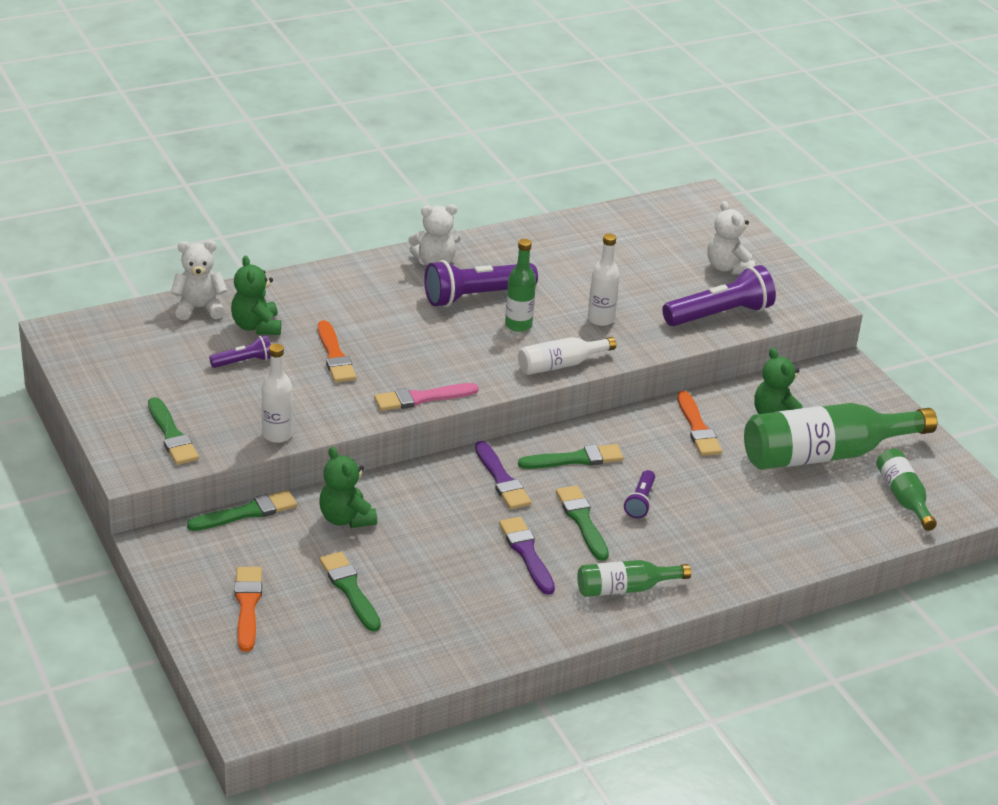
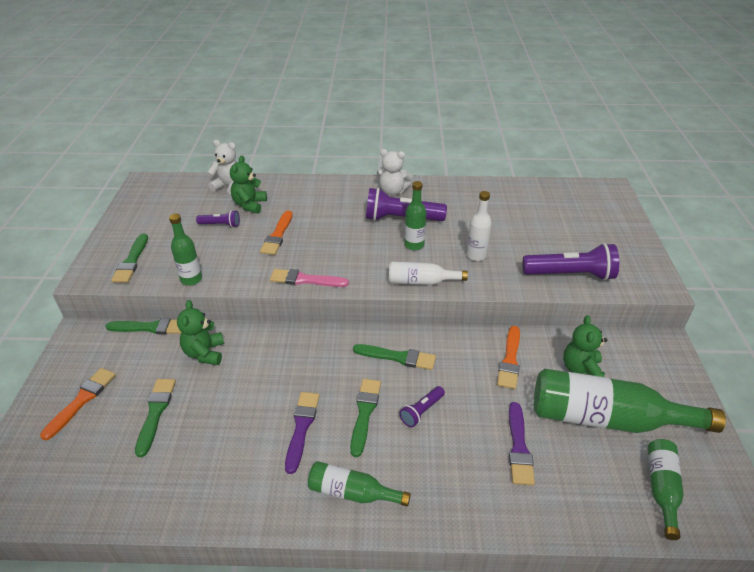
camera: 30 degrees right, 5 degrees up
(277, 435) = (191, 279): white bottle -> green bottle
(501, 479) = (332, 357): purple brush -> purple brush (519, 447)
(727, 267) = (598, 241): white teddy bear -> none

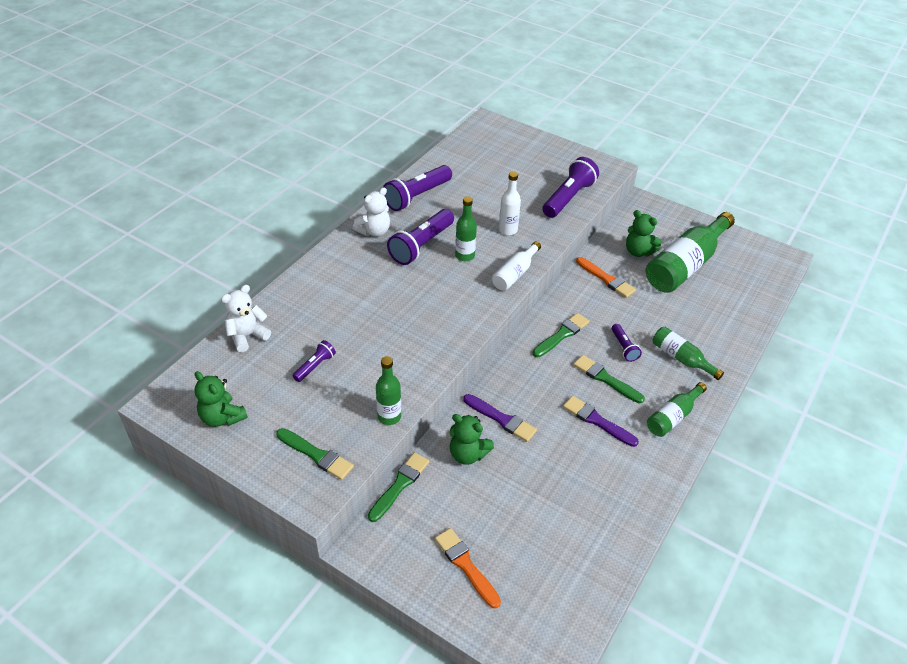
camera: 60 degrees left, 5 degrees up
(155, 412) = (519, 511): green brush -> none
(249, 205) = (300, 333): green teddy bear -> green teddy bear (222, 417)
(277, 235) = (372, 332): orange brush -> none
(305, 280) = (456, 339): pink brush -> none
(459, 193) = (417, 196): none -> purple flashlight
(519, 447) = (683, 316): purple brush -> purple brush (501, 419)
(661, 489) = (747, 274): green bottle -> green bottle (681, 358)

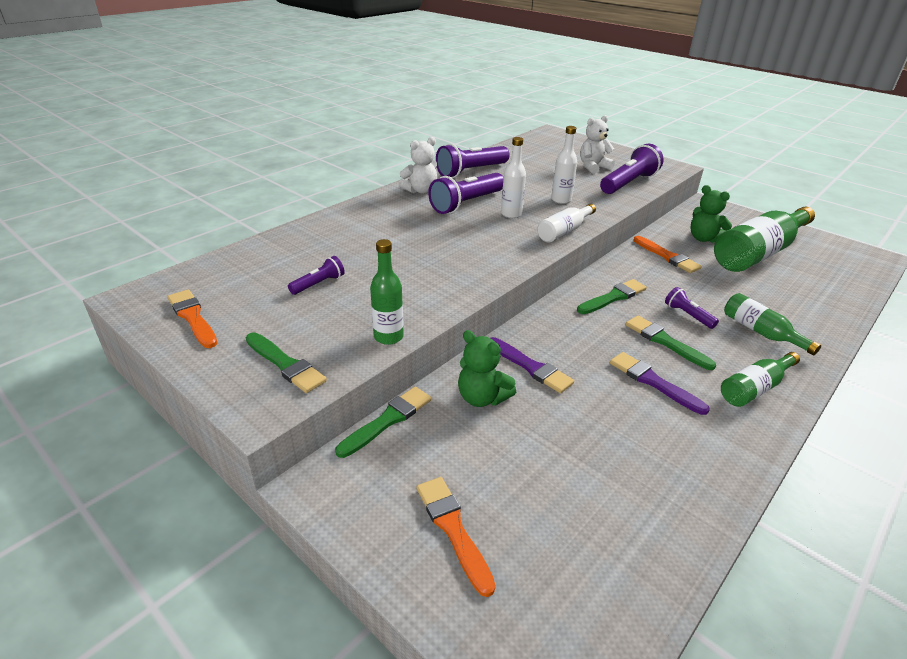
camera: 10 degrees right, 10 degrees down
(222, 417) = (193, 317): green teddy bear -> orange brush
(247, 336) = (256, 253): white teddy bear -> white teddy bear (593, 167)
(465, 255) = (511, 214): green bottle -> white bottle
(624, 347) = (688, 315): purple flashlight -> purple flashlight turned 150 degrees clockwise

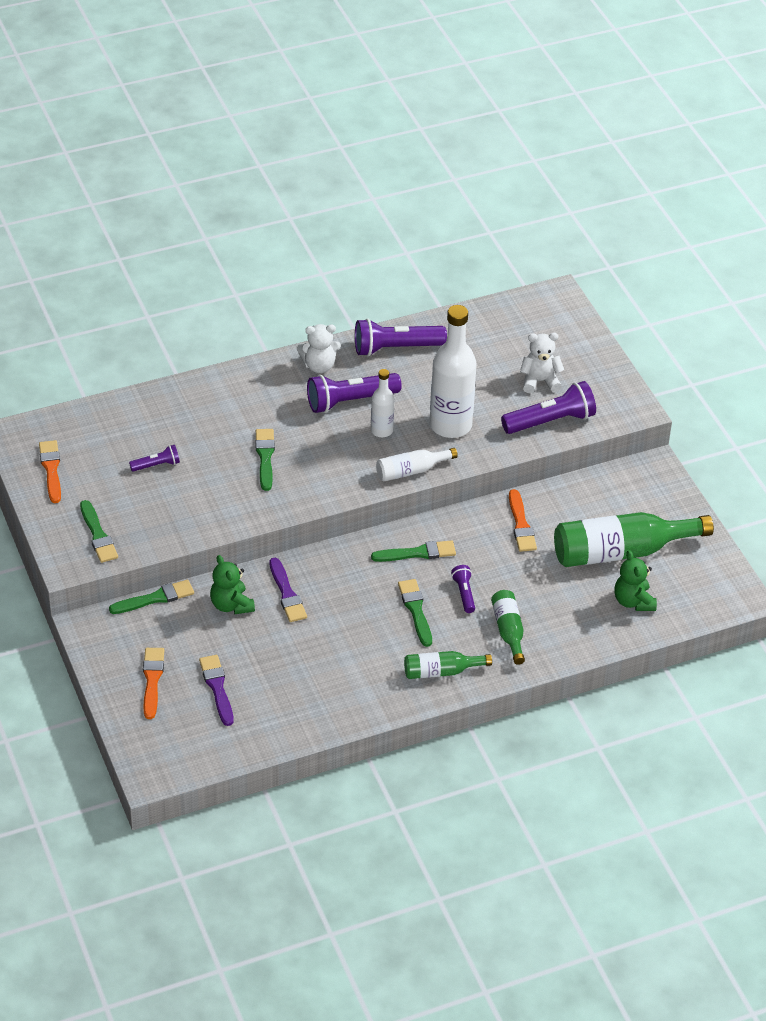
camera: 25 degrees right, 10 degrees up
(388, 337) = (180, 536): green bottle -> none
(426, 252) = (265, 457): none -> green brush
(561, 200) = (450, 425): white bottle -> white bottle, size x1.91
(653, 382) = (369, 639): purple brush -> purple brush (217, 688)
(703, 238) = (587, 514): green teddy bear -> green teddy bear (633, 601)

